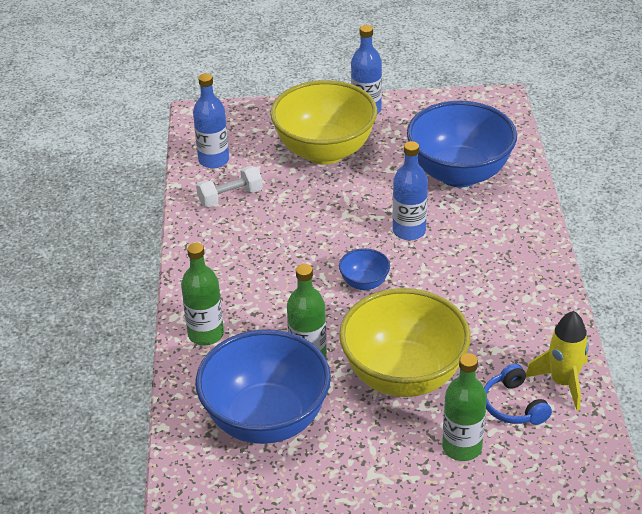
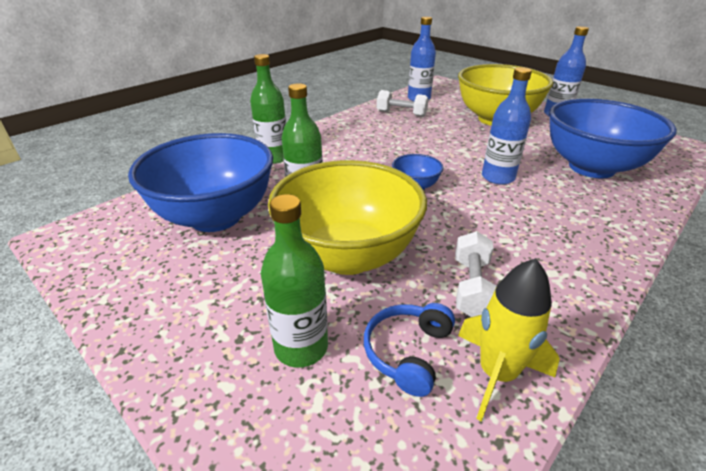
camera: 45 degrees right, 5 degrees down
(498, 341) = (472, 287): none -> white dumbbell

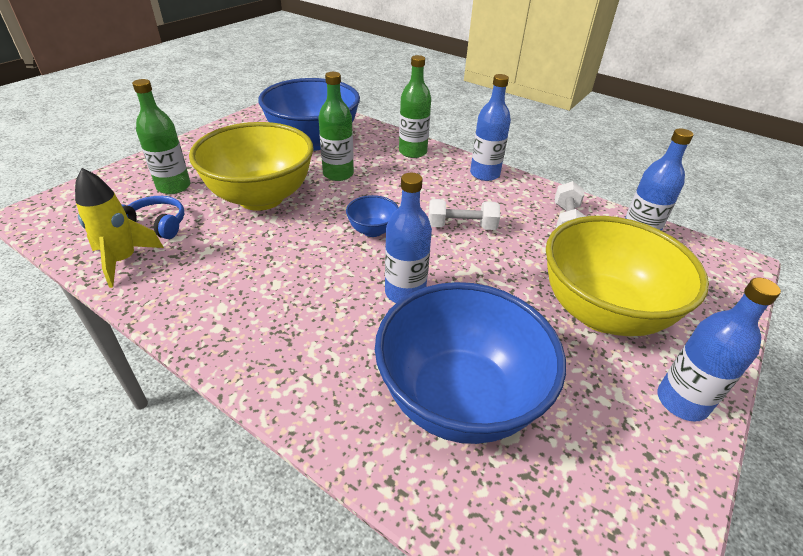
camera: 80 degrees right, 5 degrees up
(328, 131) = (484, 174): none -> blue bottle
(472, 287) = (211, 256): white dumbbell -> white dumbbell (461, 226)

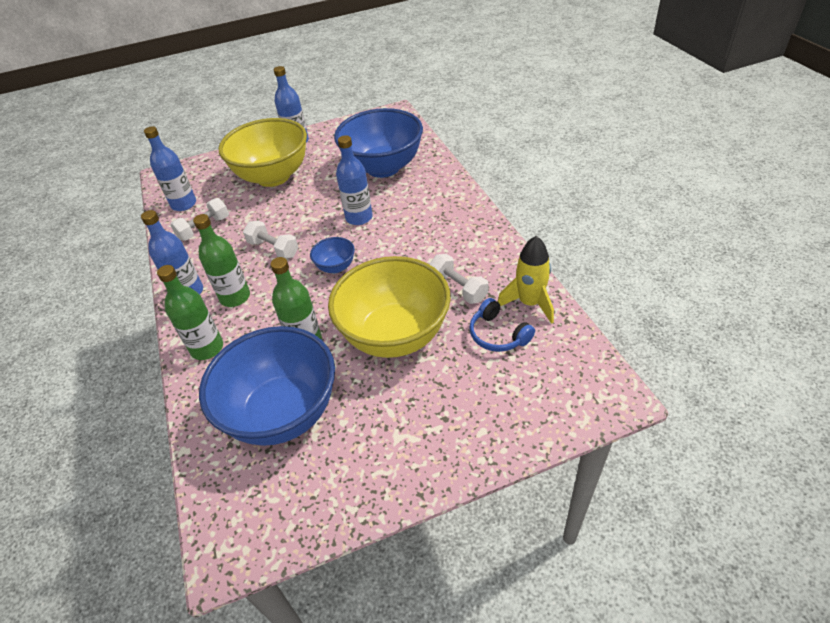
camera: 140 degrees left, 5 degrees up
(174, 186) = (469, 385): green bottle -> green bottle (235, 297)
(216, 251) = (458, 288): none -> white dumbbell

